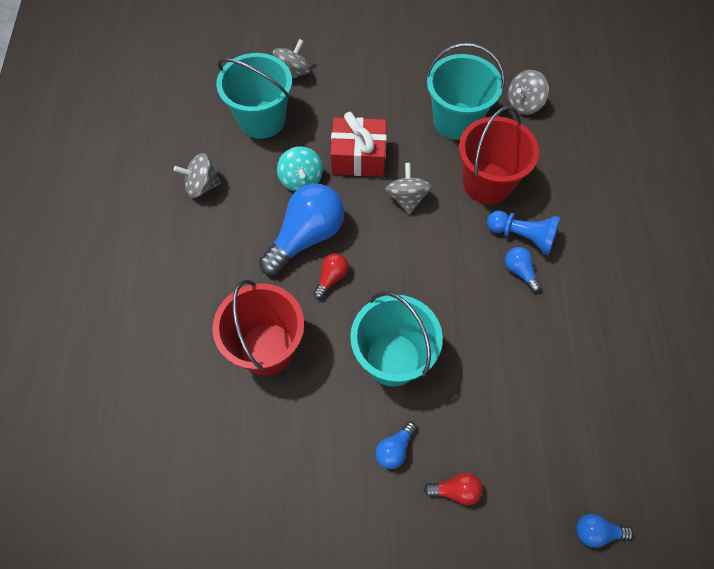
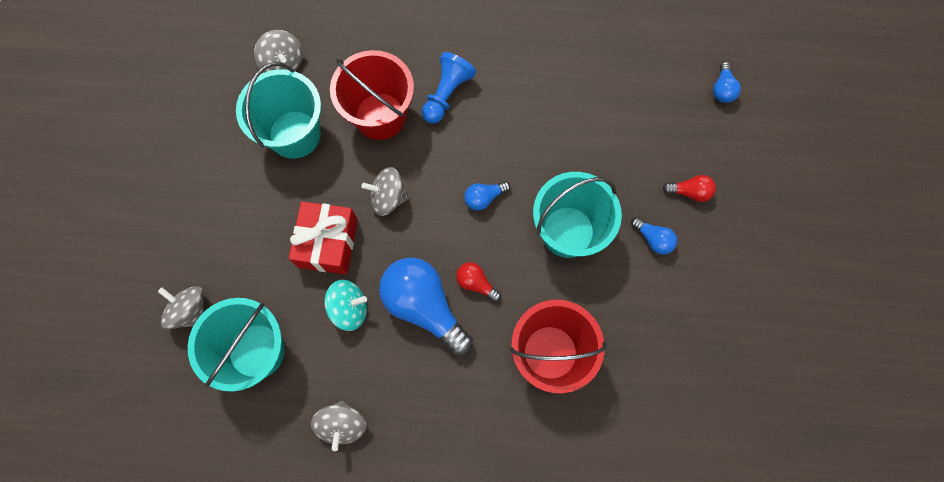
camera: 85 degrees left, 10 degrees up
(455, 490) = (689, 192): red light bulb -> red light bulb turned 90 degrees clockwise
(519, 271) = (484, 103): blue light bulb -> blue light bulb (484, 198)

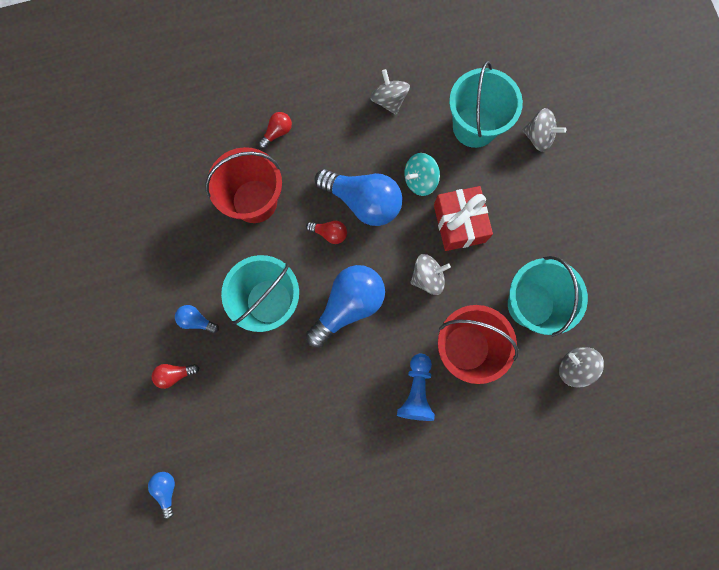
camera: 160 degrees right, 5 degrees up
(484, 198) = (348, 306): blue light bulb -> blue light bulb, size x2.18
(495, 432) = (277, 132): none -> red light bulb

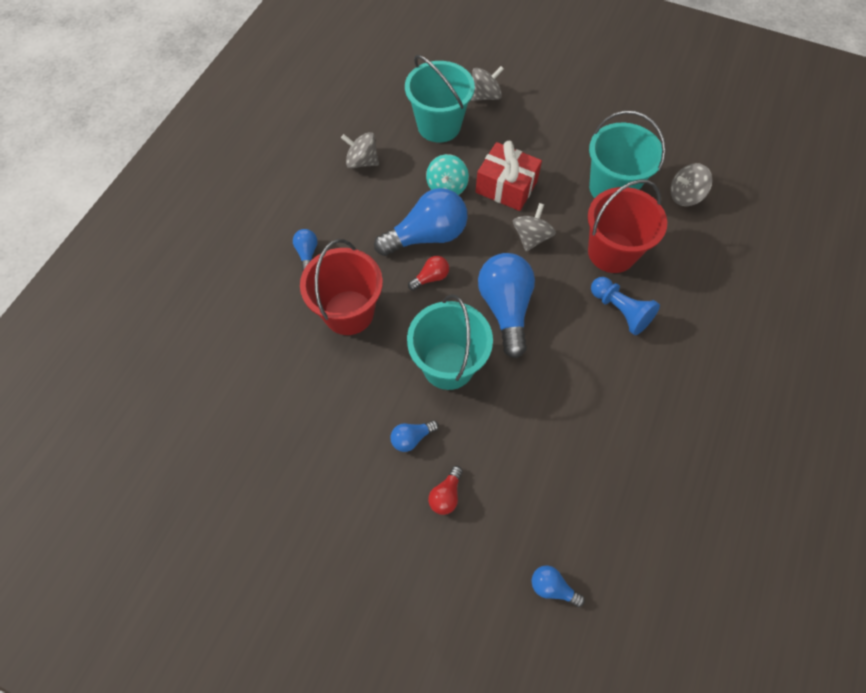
camera: 50 degrees left, 15 degrees down
(277, 132) = (307, 253): red light bulb -> blue light bulb

